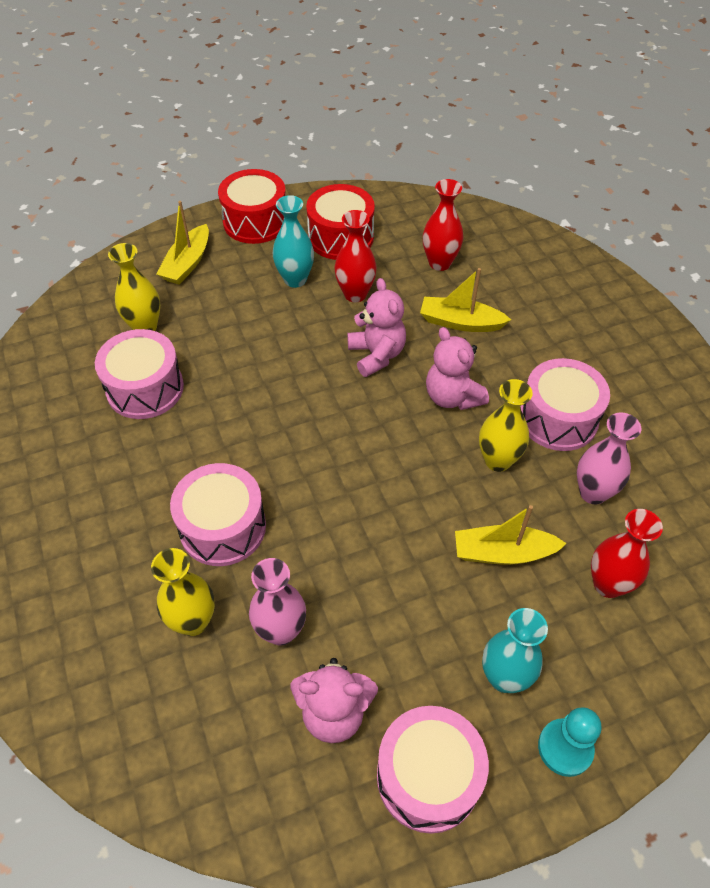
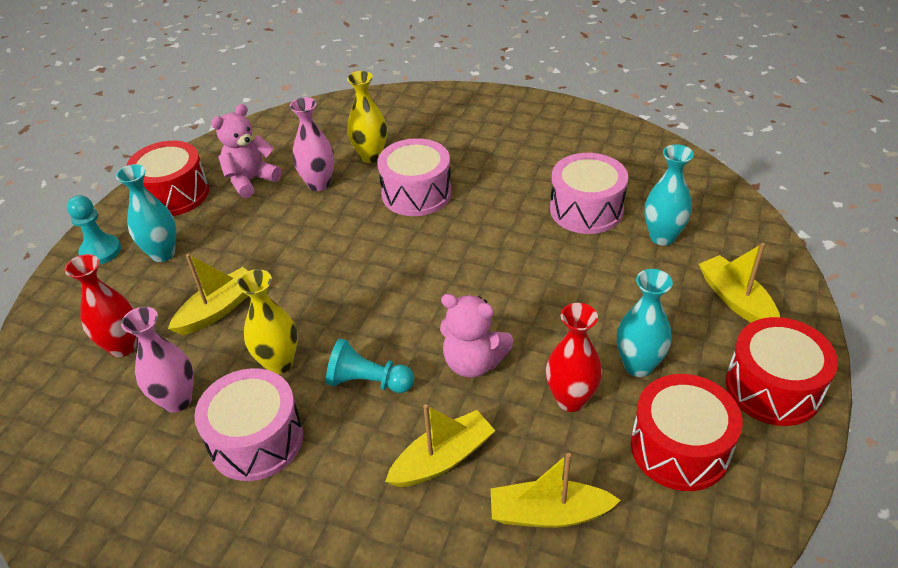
camera: 135 degrees right, 10 degrees down
(145, 327) = (662, 237): yellow vase -> turquoise vase
(428, 776) = (174, 194): pink drum -> red drum
(439, 263) = (548, 513): red vase -> yellow boat
(452, 397) = (368, 382): pink teddy bear -> turquoise pawn

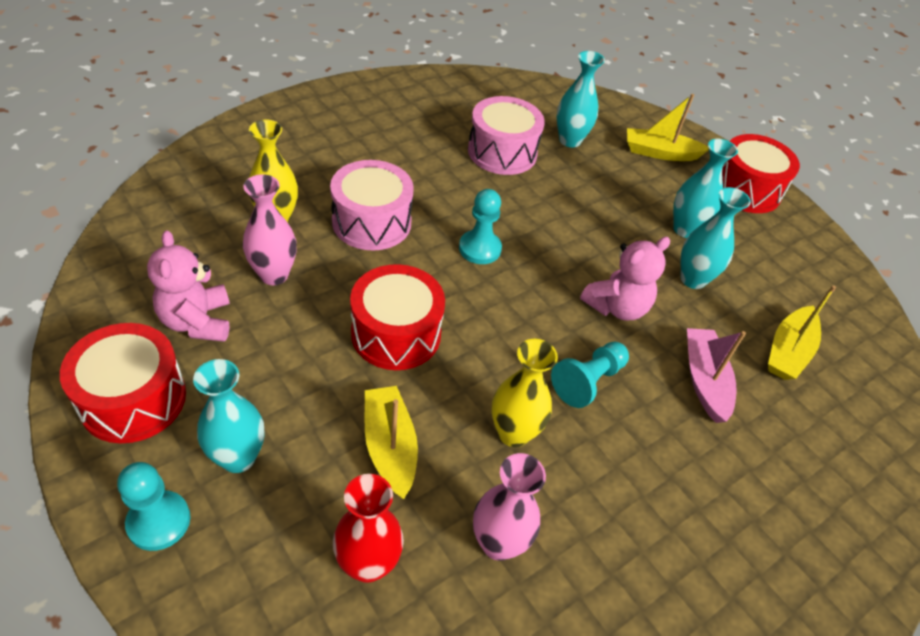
camera: 65 degrees left, 5 degrees up
(256, 440) = (600, 497): pink drum -> none
(442, 459) = (704, 380): yellow boat -> pink boat
(451, 255) = (479, 249): none -> turquoise pawn
(570, 399) = (693, 279): red vase -> turquoise vase
(680, 448) = (769, 257): red drum -> red drum (396, 333)

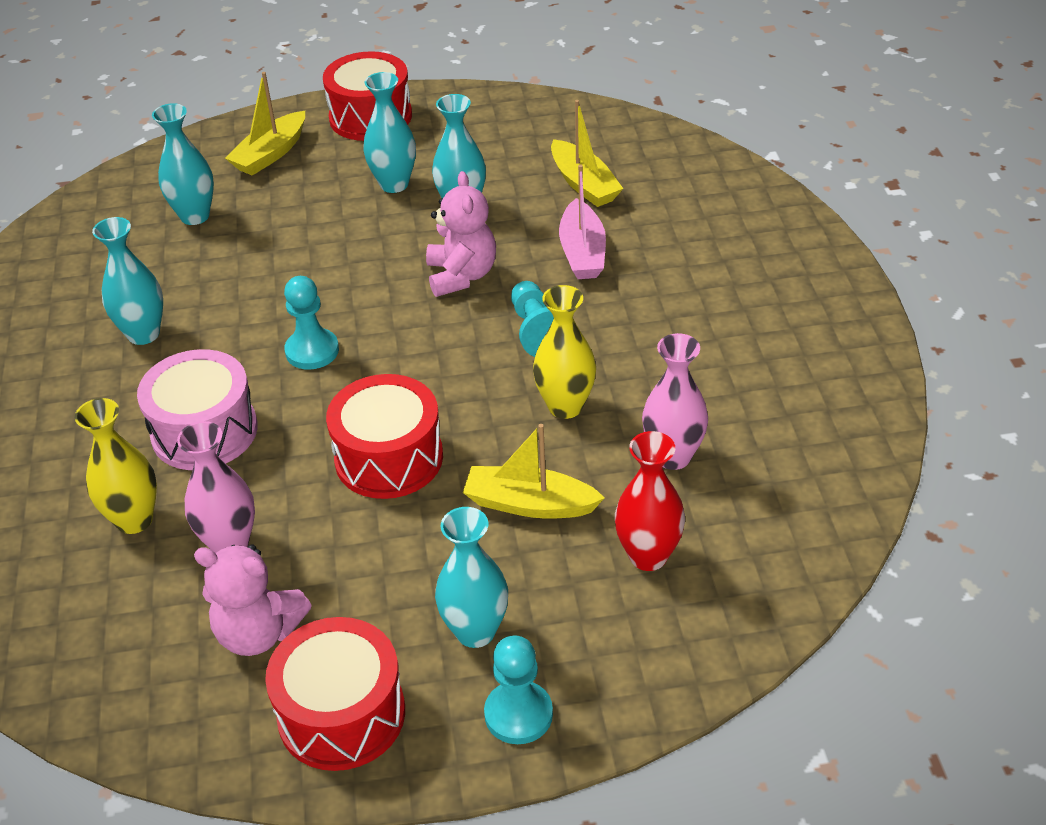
camera: 55 degrees left, 5 degrees down
(444, 159) = (143, 334): none -> turquoise vase
(502, 152) = (170, 279): pink drum -> none
(704, 380) = (582, 252): pink boat -> pink boat turned 120 degrees counterclockwise

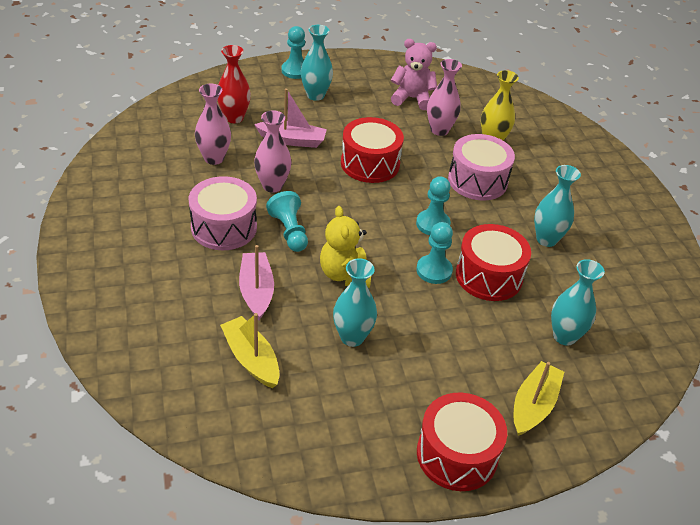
camera: 170 degrees right, 0 degrees up
(334, 285) = (434, 270): none -> turquoise pawn
(341, 714) = (368, 73): red drum -> red drum (489, 276)
(394, 184) = (413, 365): turquoise vase -> none
(461, 276) = (344, 275): pink teddy bear -> yellow teddy bear
(530, 504) = (292, 140): yellow boat -> pink boat
(565, 406) = (272, 186): yellow vase -> pink vase
(637, 334) = (224, 227): none -> pink drum

